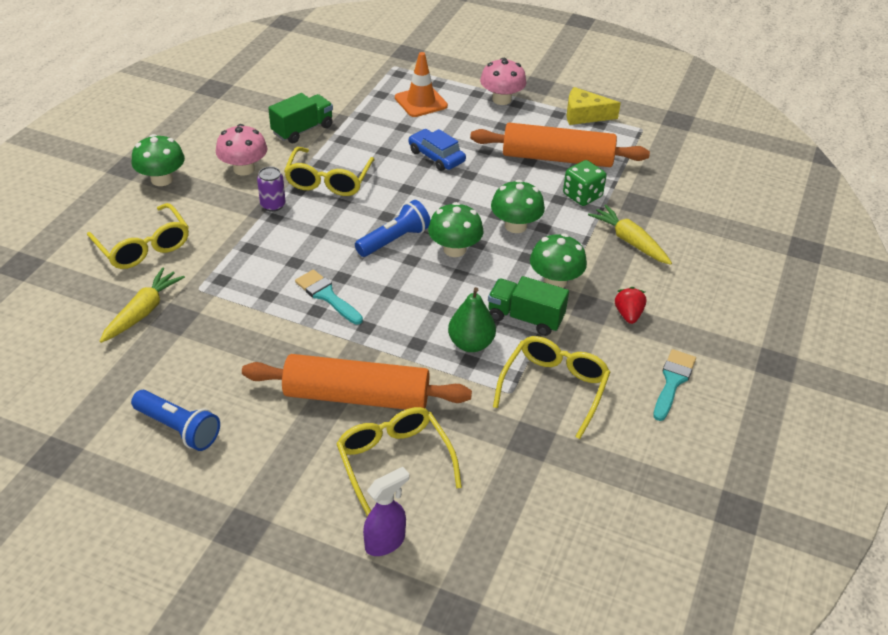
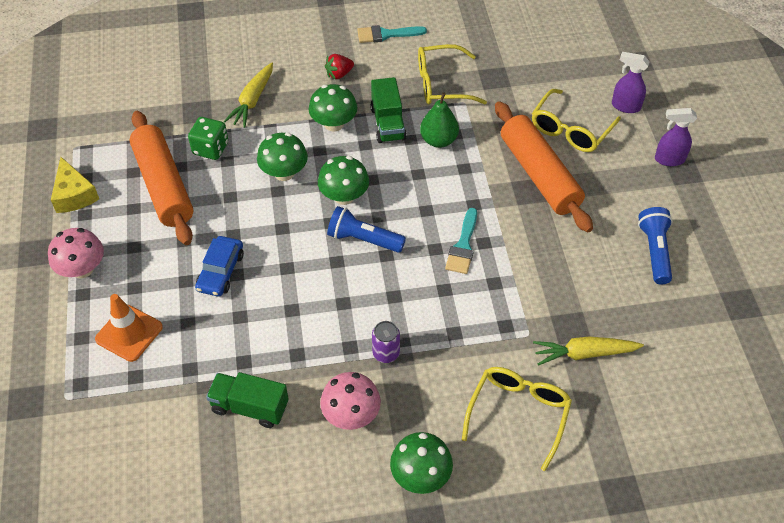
camera: 120 degrees left, 10 degrees up
(271, 528) = (669, 159): none -> purple spray bottle
(328, 181) = (318, 332): yellow glasses -> none

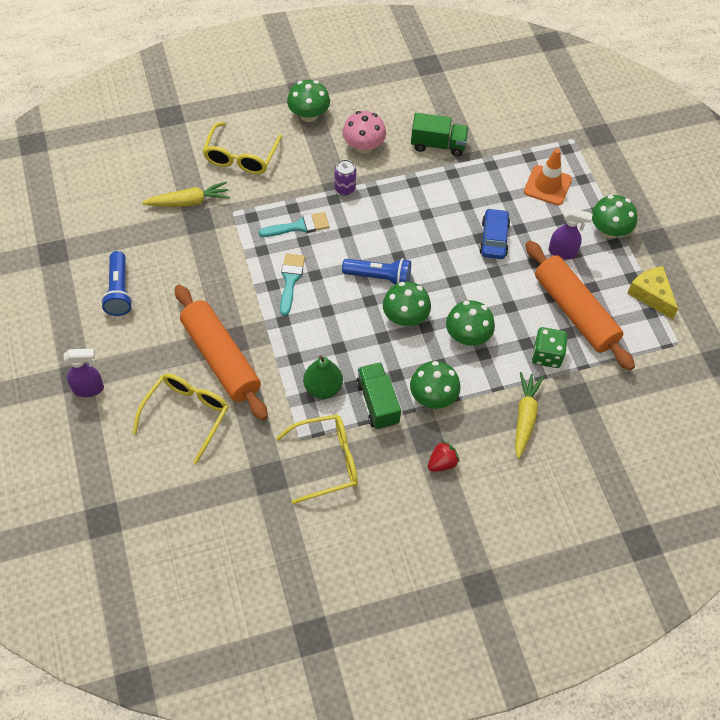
camera: 170 degrees right, 5 degrees up
(82, 269) = (609, 230): pink mushroom -> green mushroom
(386, 34) = (399, 529): turquoise brush -> turquoise brush (299, 226)
(625, 106) = (125, 452): purple spray bottle -> purple spray bottle (562, 252)

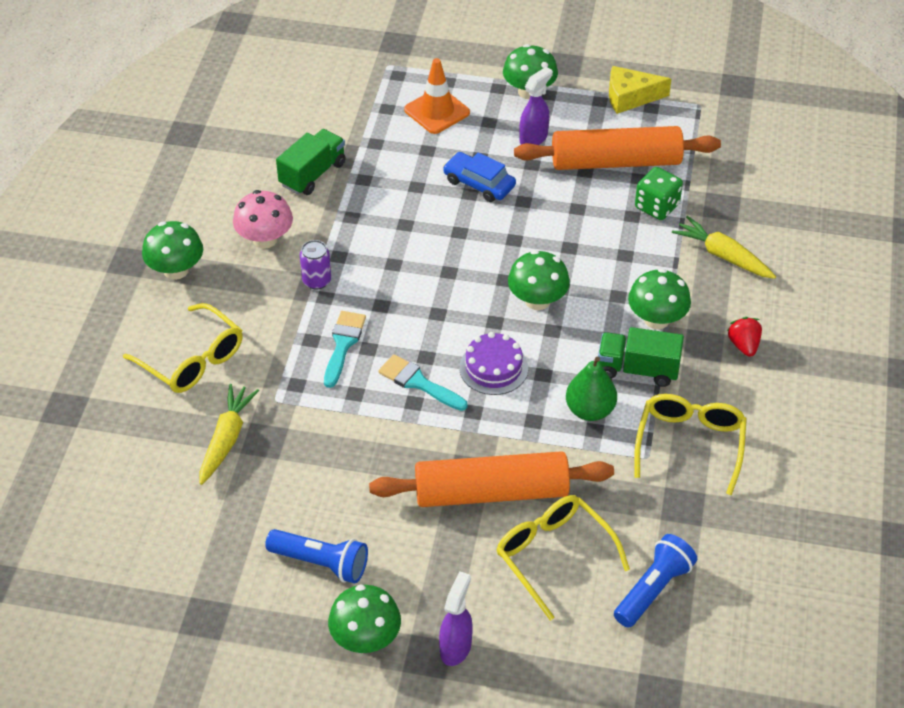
camera: 60 degrees left, 10 degrees down
(328, 316) = (493, 368): none -> purple cake
(379, 277) = (468, 301): blue flashlight -> blue flashlight (653, 589)
(467, 336) = (595, 258): green mushroom -> green mushroom (365, 638)

